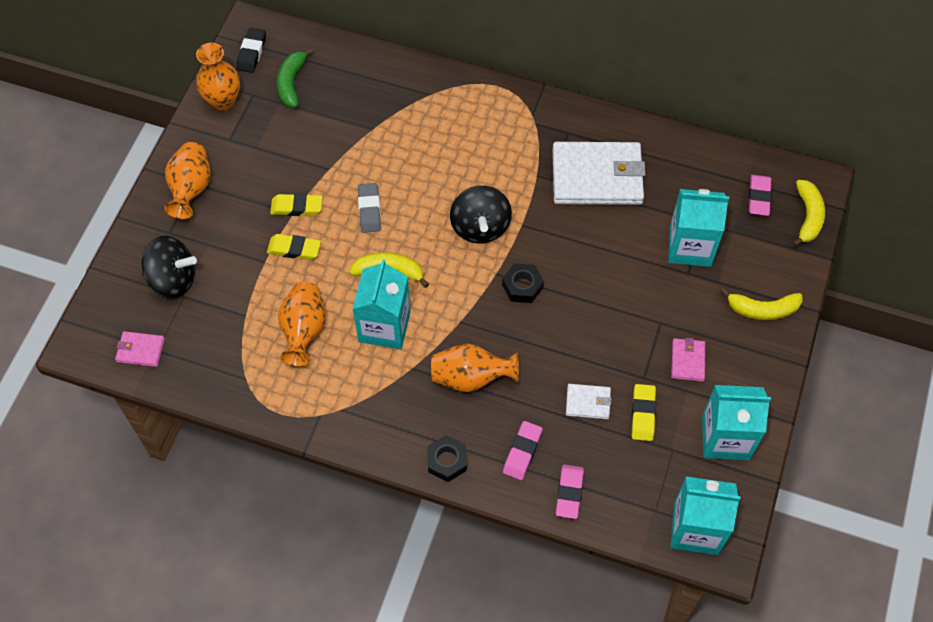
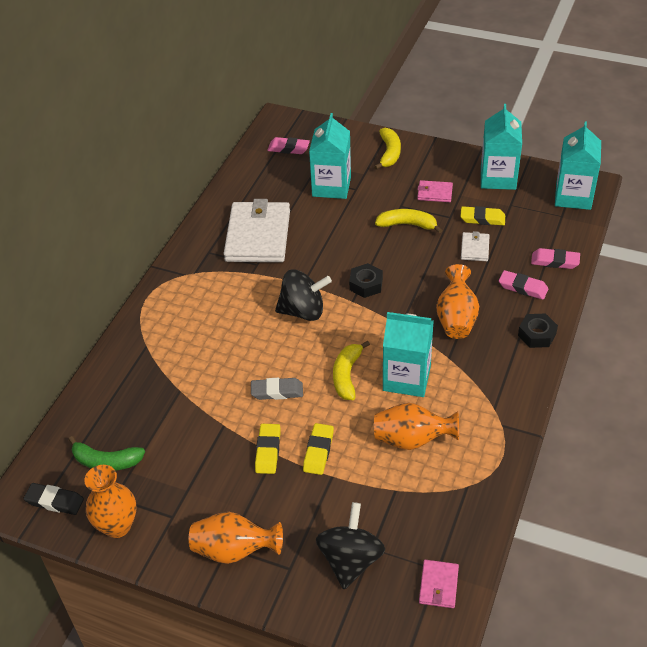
camera: 85 degrees left, 15 degrees down
(808, 217) = (308, 126): yellow banana -> yellow banana (407, 225)

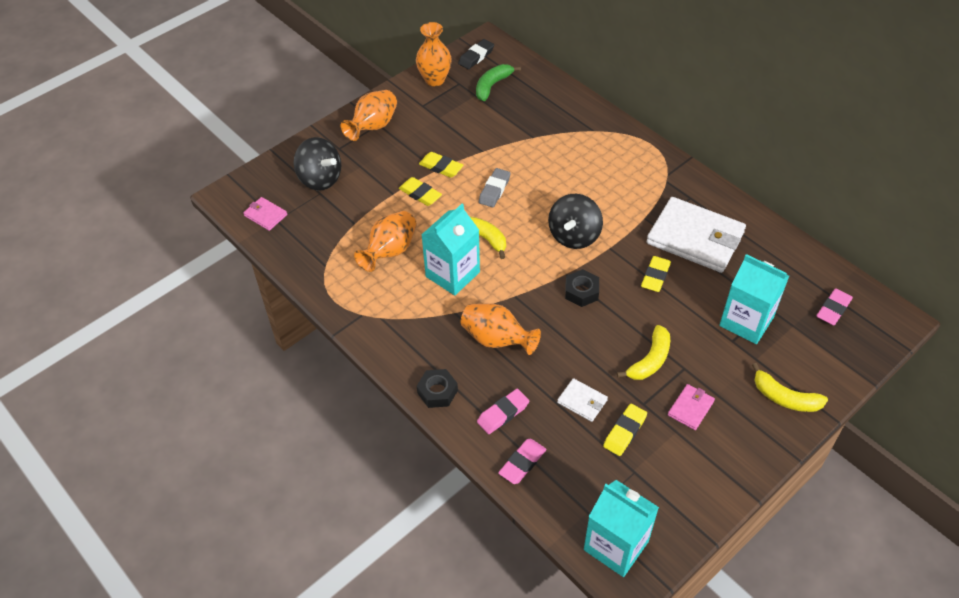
camera: 115 degrees right, 5 degrees up
(318, 246) = (655, 276): none -> yellow eraser
(498, 178) = (688, 484): turquoise carton -> none

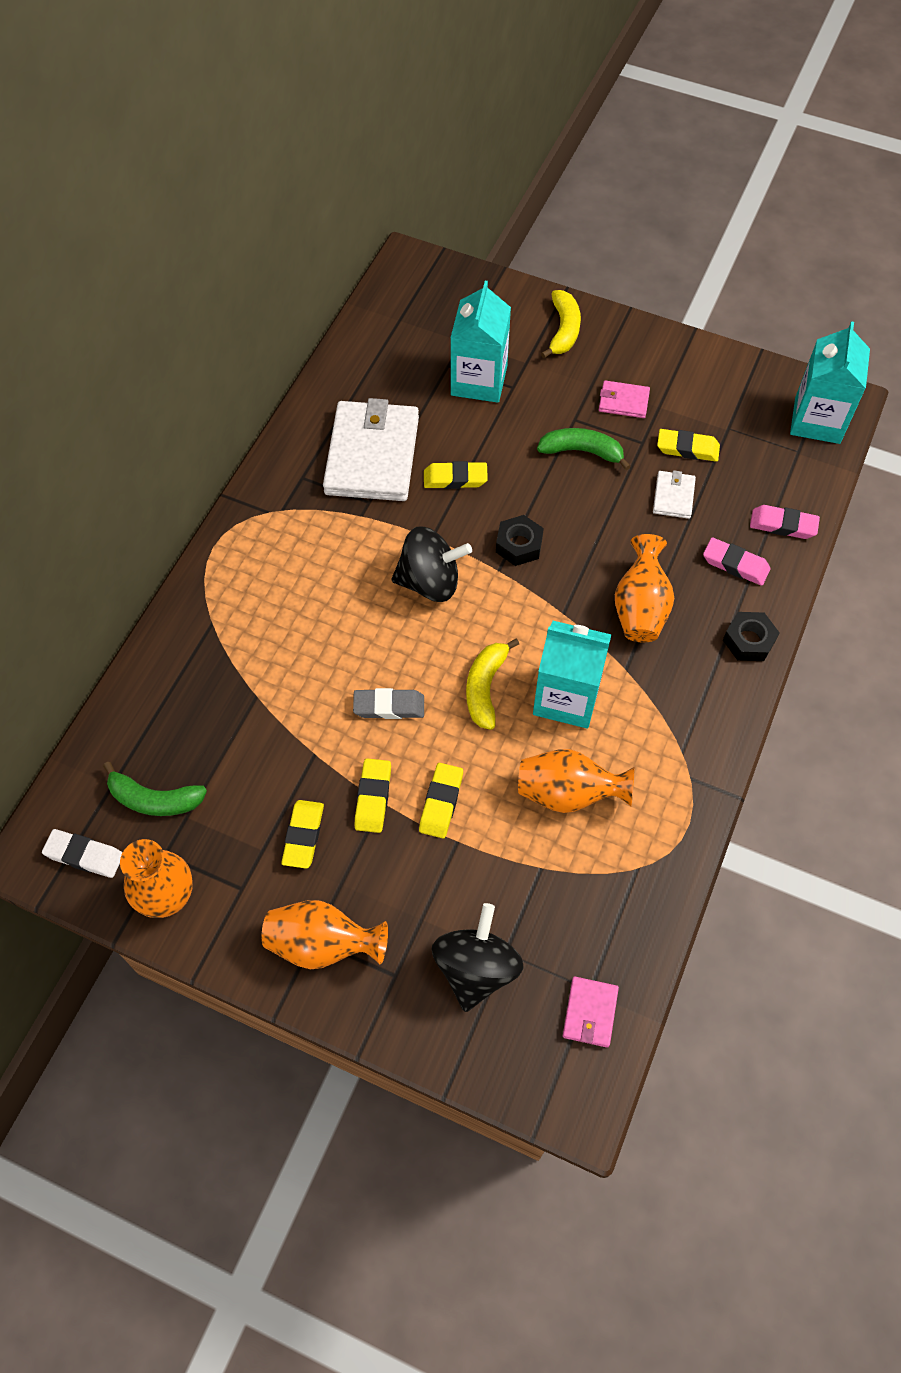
camera: 115 degrees left, 10 degrees up
(436, 134) = (303, 836): none -> yellow eraser
(476, 57) = (84, 855): black eraser -> white eraser
(650, 360) = (582, 451): yellow banana -> green banana
(833, 309) = (421, 312): pink eraser -> none

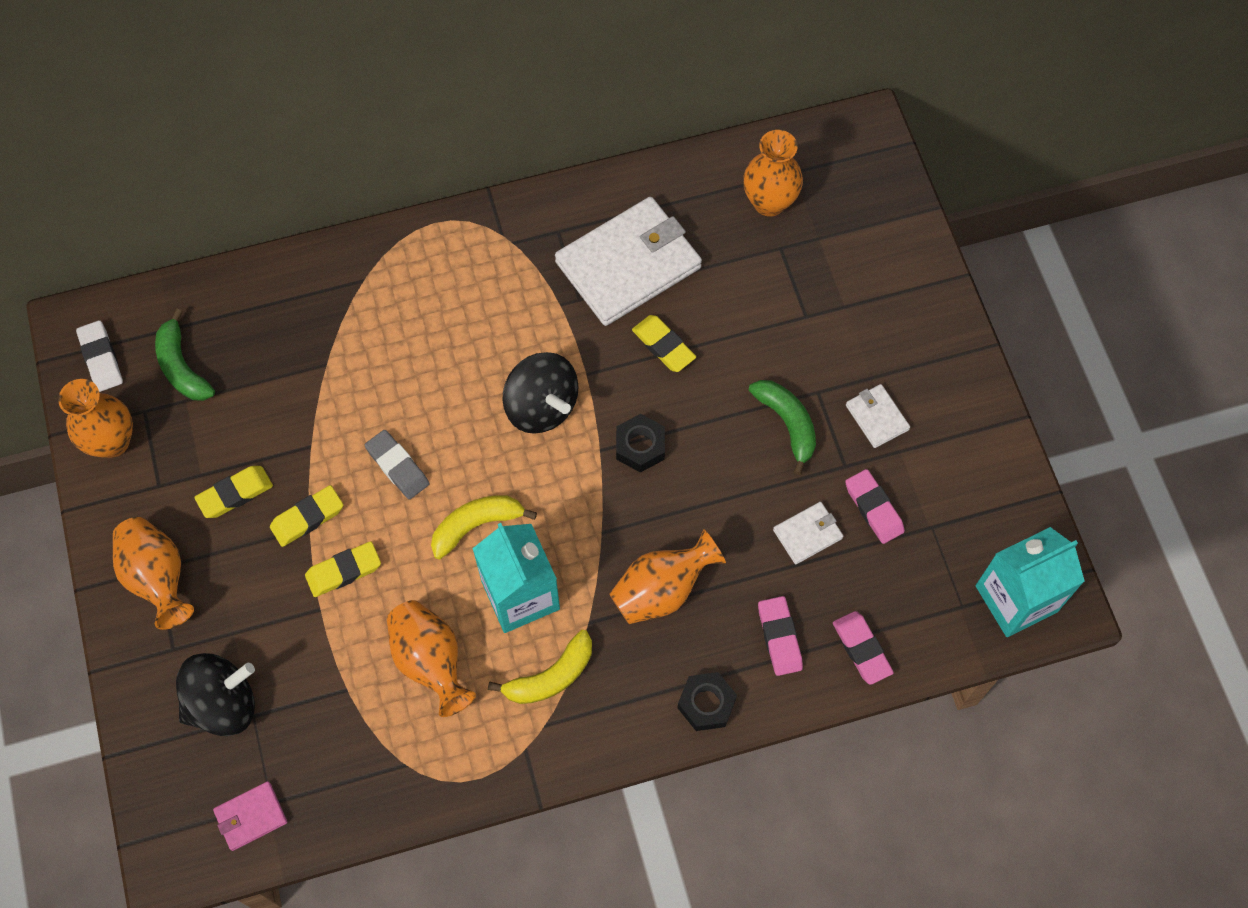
camera: 50 degrees right, 5 degrees up
(408, 347) = (769, 202): none -> orange vase
(479, 380) = (786, 284): turquoise carton -> none
(563, 330) = (911, 309): yellow banana -> yellow banana (551, 677)
(623, 401) = (876, 417): pink wallet -> white wallet
(687, 448) = (873, 508): yellow eraser -> pink eraser

